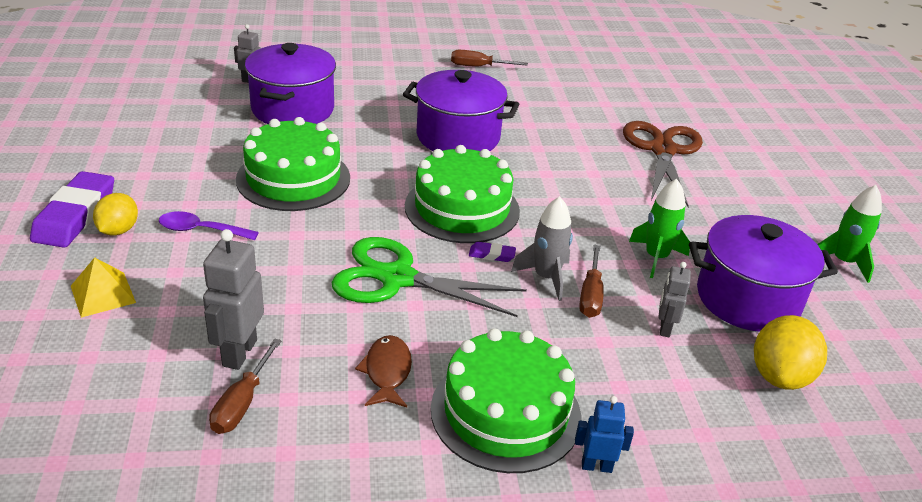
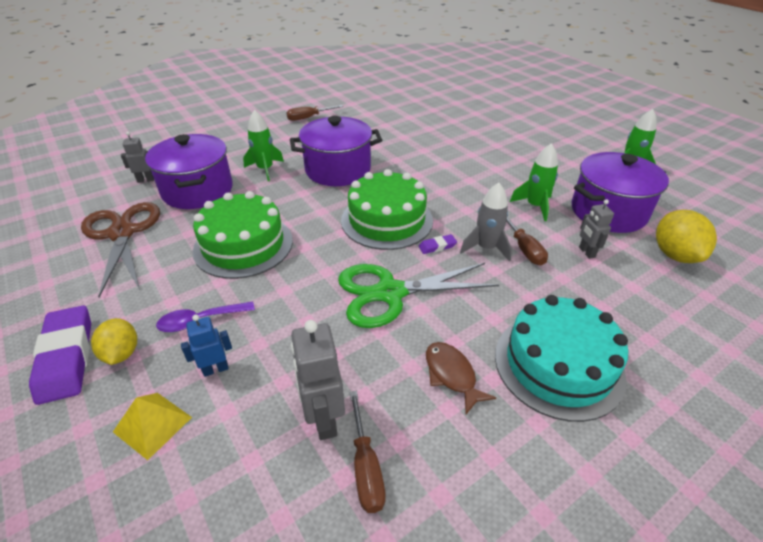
camera: 25 degrees left, 5 degrees up
(379, 110) = (265, 169): none -> green rocket
(505, 412) = (558, 364): green cake -> turquoise cake
(596, 466) = (650, 376): blue robot -> blue robot (215, 369)
(662, 150) = (470, 135): brown scissors -> brown scissors (122, 233)

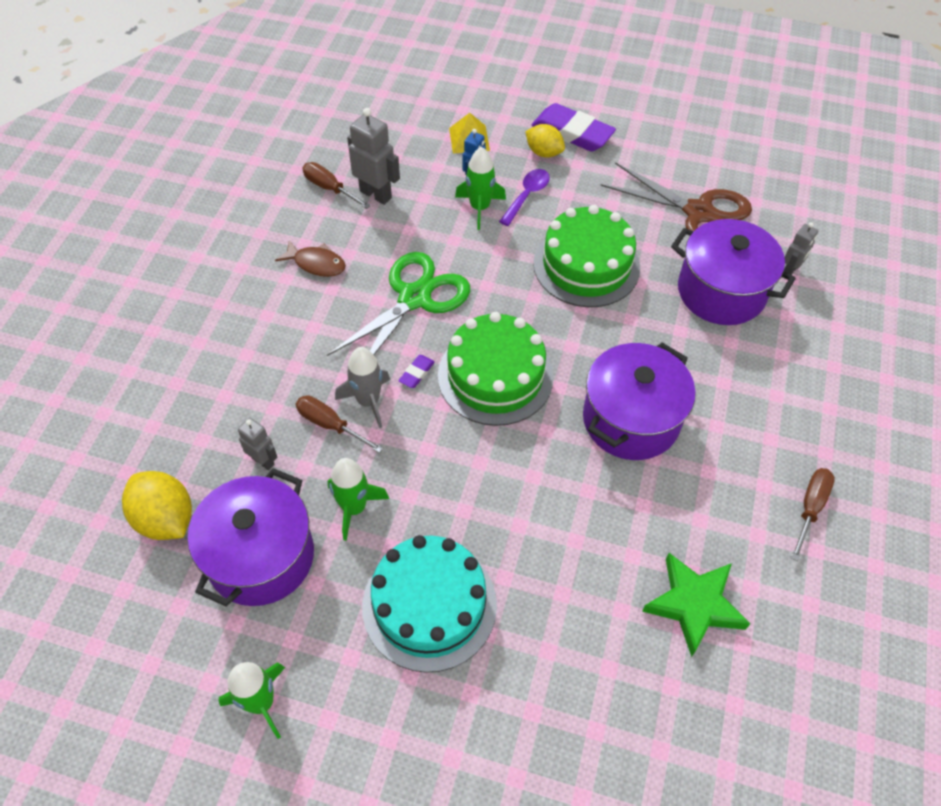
camera: 140 degrees right, 15 degrees up
(265, 169) = (706, 365): green rocket -> green rocket (479, 208)
(396, 118) = (694, 604): none -> green star
(558, 364) = (243, 316): turquoise cake -> turquoise cake (429, 605)

